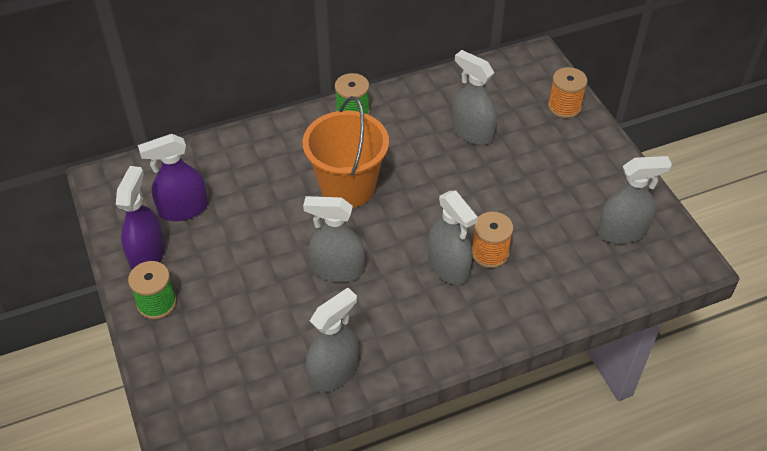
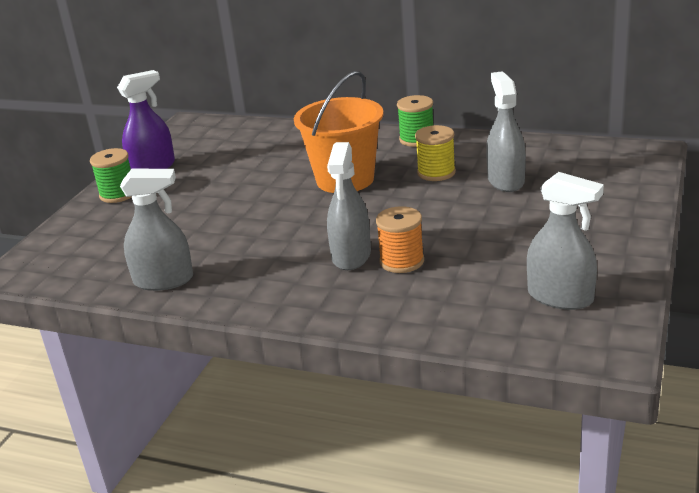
camera: 45 degrees right, 20 degrees down
(183, 209) = (212, 153): purple spray bottle -> none
(337, 269) = (262, 223): grey spray bottle -> none
(411, 146) = (436, 172): none -> yellow spool
(564, 107) = (628, 191): orange spool -> none

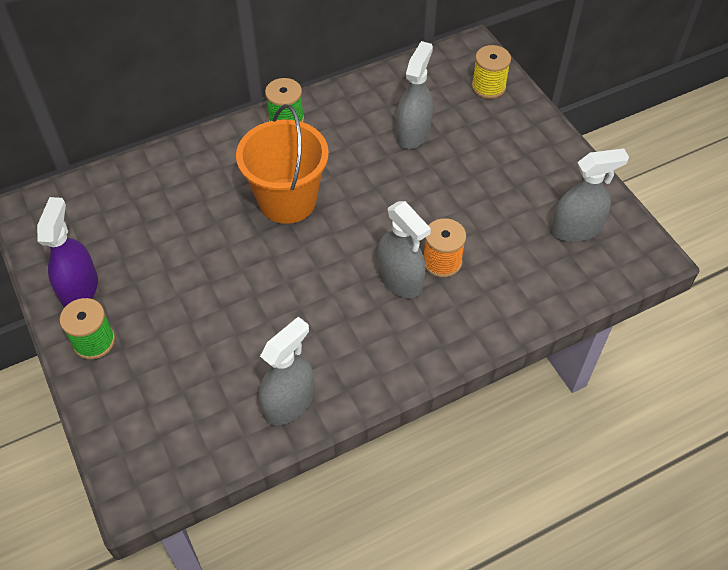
camera: 50 degrees left, 25 degrees up
(436, 172) = (351, 152): yellow spool -> yellow spool (488, 87)
(505, 181) = (413, 133): grey spray bottle -> grey spray bottle turned 75 degrees clockwise

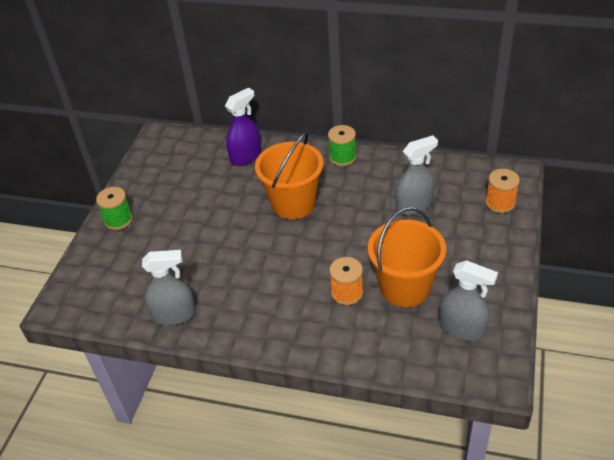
camera: 45 degrees right, 10 degrees down
(79, 289) = (140, 189): purple spray bottle -> purple spray bottle (246, 156)
(400, 279) = (309, 287): grey spray bottle -> none
(488, 87) = (500, 203): yellow spool -> orange spool
(489, 222) = (405, 287): none -> orange bucket

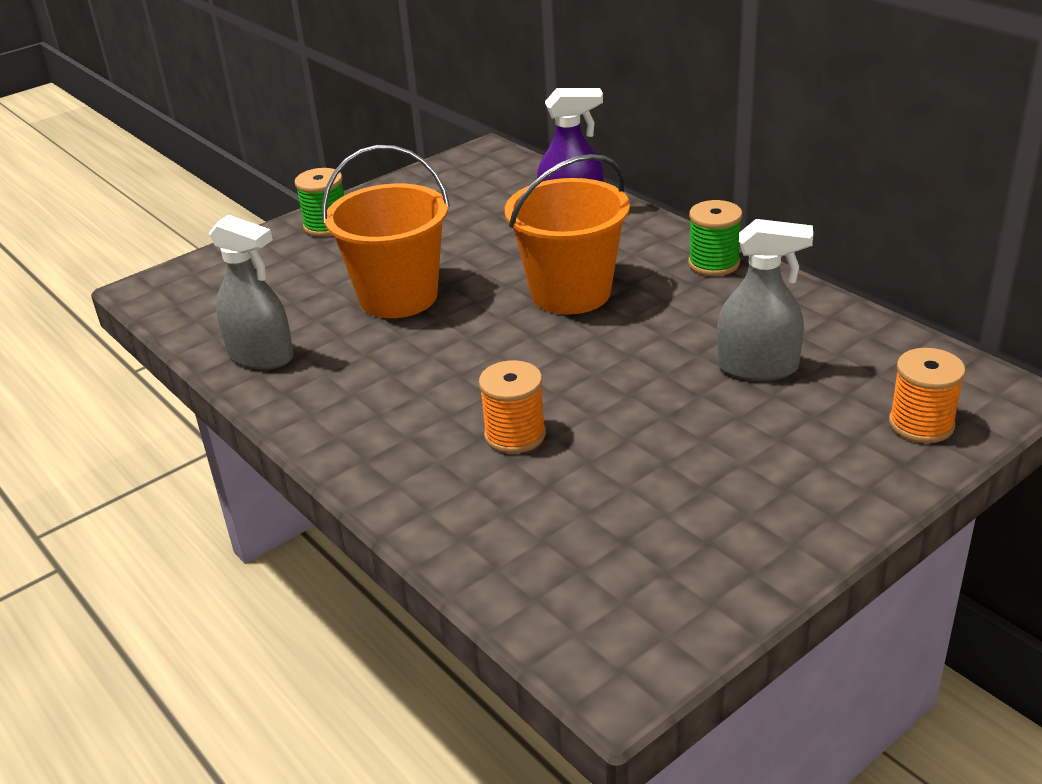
camera: 35 degrees right, 10 degrees down
(405, 287) = (612, 469): orange bucket -> orange bucket (398, 297)
(462, 328) = (641, 569): grey spray bottle -> none

